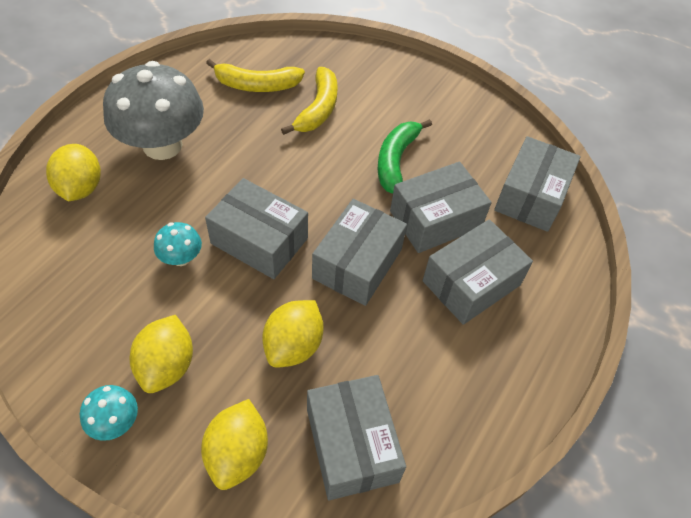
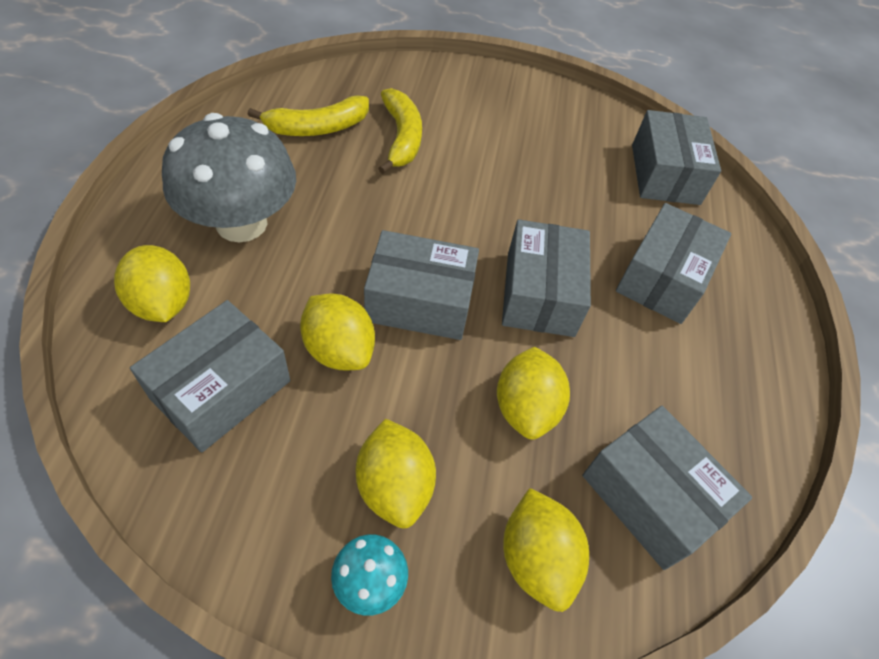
camera: 25 degrees left, 0 degrees up
(181, 258) = (339, 349): turquoise mushroom -> yellow lemon
(396, 161) = (515, 172): green banana -> none
(435, 219) = (590, 223): grey box -> grey box (221, 389)

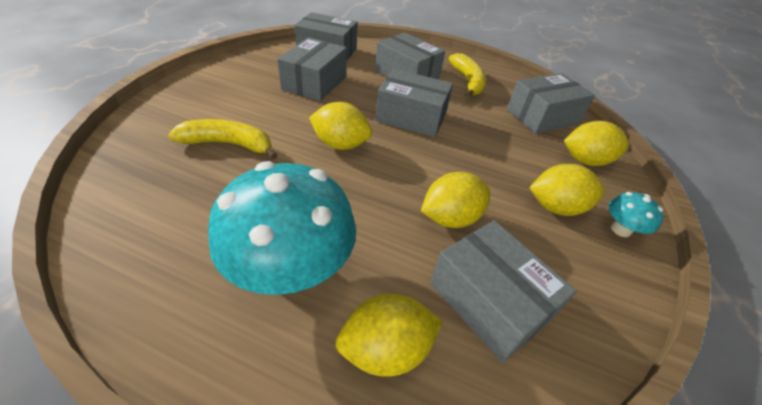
camera: 75 degrees left, 10 degrees down
(241, 223) = (291, 269): grey mushroom -> turquoise mushroom
(317, 128) = (179, 194): yellow banana -> yellow banana (468, 81)
(420, 301) = (410, 168): grey box -> grey box (314, 83)
(525, 408) = (495, 142): yellow lemon -> yellow lemon (340, 144)

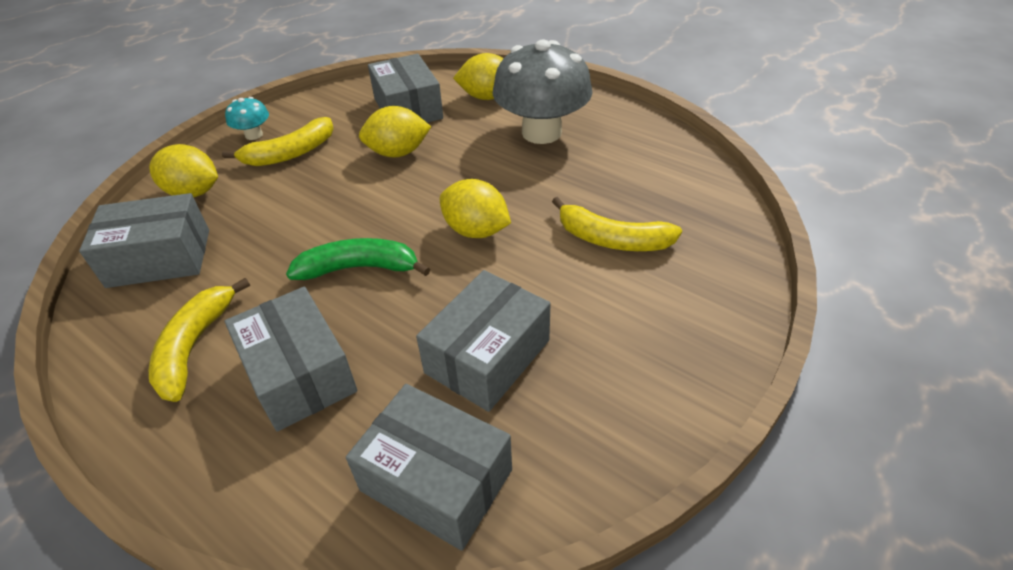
camera: 160 degrees left, 0 degrees up
(291, 269) = (541, 132): turquoise mushroom -> grey mushroom
(411, 117) = (359, 268): grey box -> green banana
(556, 207) = (290, 153): yellow lemon -> yellow banana

